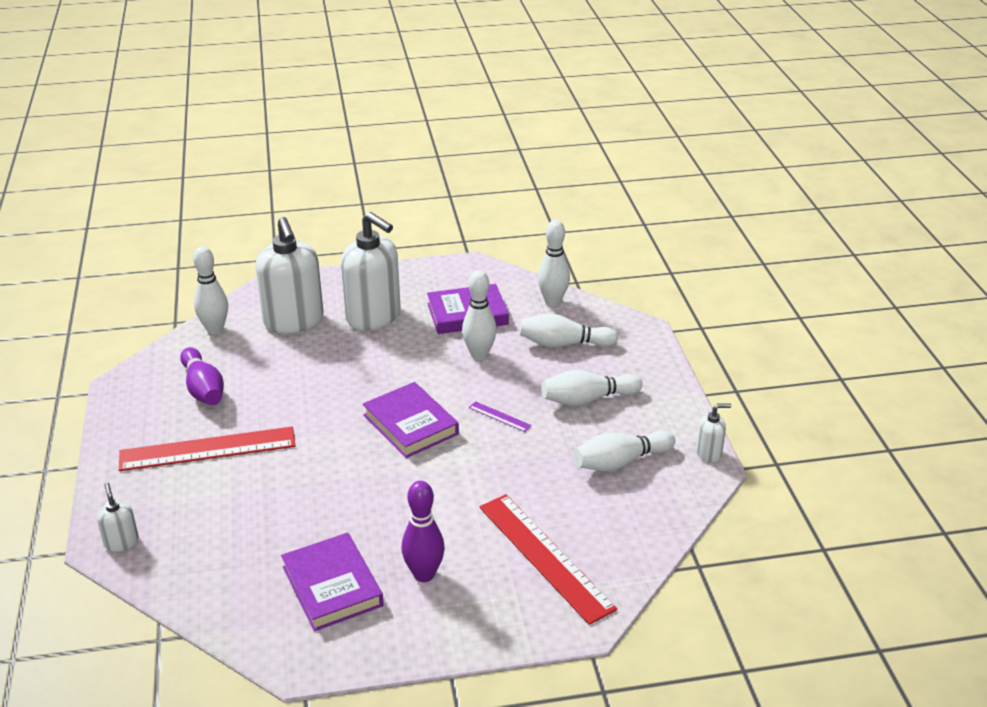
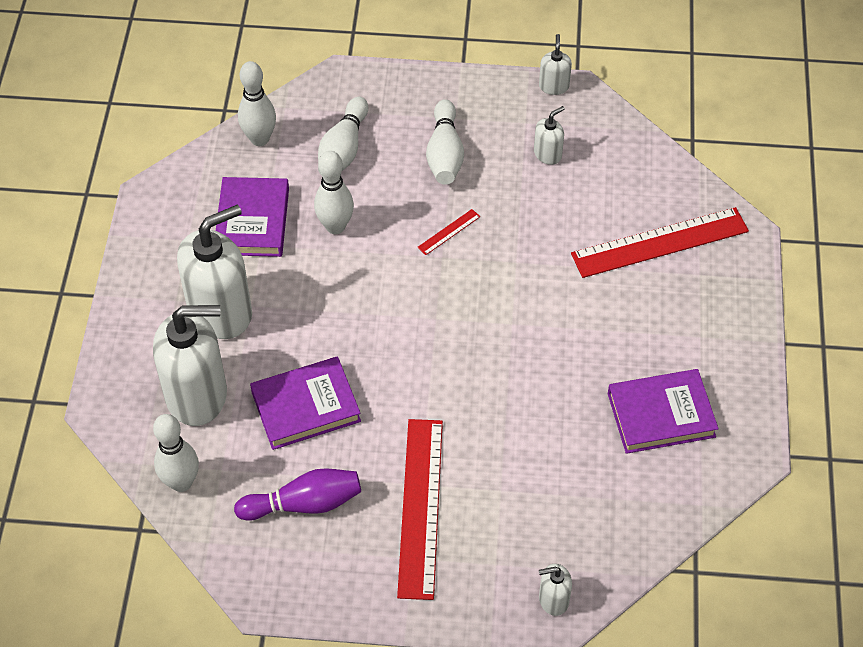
camera: 75 degrees left, 20 degrees up
(411, 424) = (437, 310): purple book -> purple book (305, 406)
(424, 574) = (662, 339): purple bowling pin -> none
(499, 416) = (449, 232): purple ruler -> red ruler
(620, 462) = (547, 154): white bowling pin -> white soap dispenser

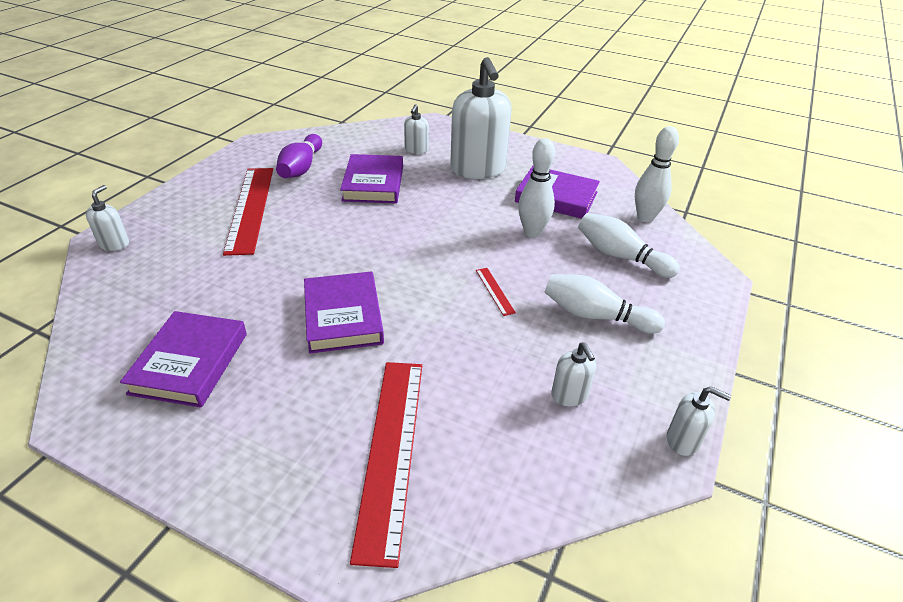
camera: 110 degrees right, 15 degrees down
(181, 482) = (358, 134): white bowling pin -> none
(197, 395) = (416, 150): white soap dispenser -> white soap dispenser, size x0.45
(420, 507) = (250, 208): red ruler -> red ruler turned 60 degrees clockwise
(545, 332) = (343, 316): none -> purple book

